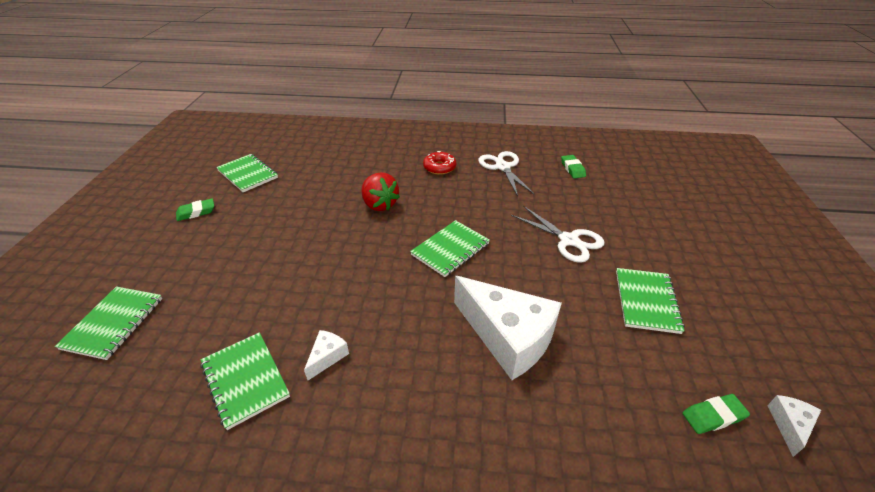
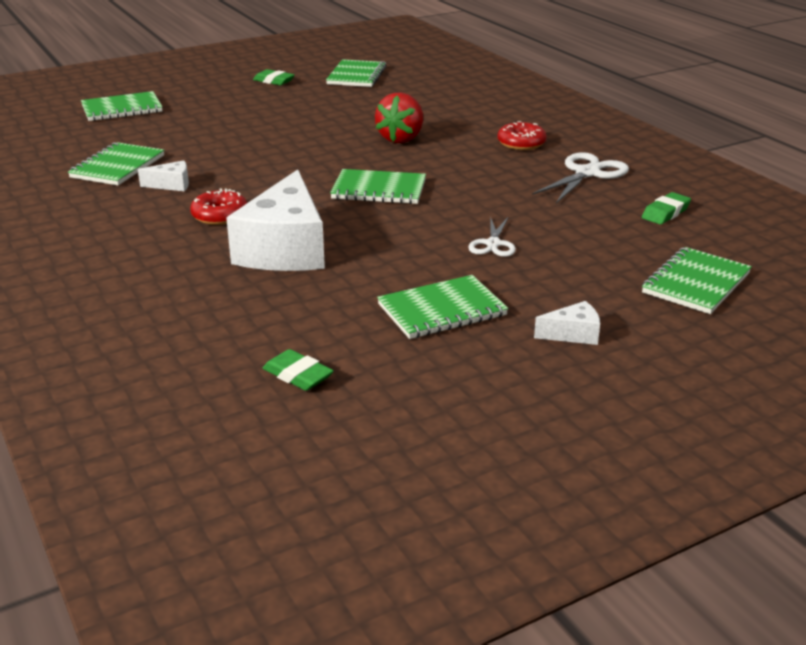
camera: 55 degrees right, 10 degrees down
(418, 350) = (220, 215): none -> red donut
(569, 240) = (493, 244): white scissors -> white scissors, size x0.62
(659, 199) = (696, 283): none -> green notebook
(789, 425) = (335, 425): white cheese -> white cheese (573, 334)

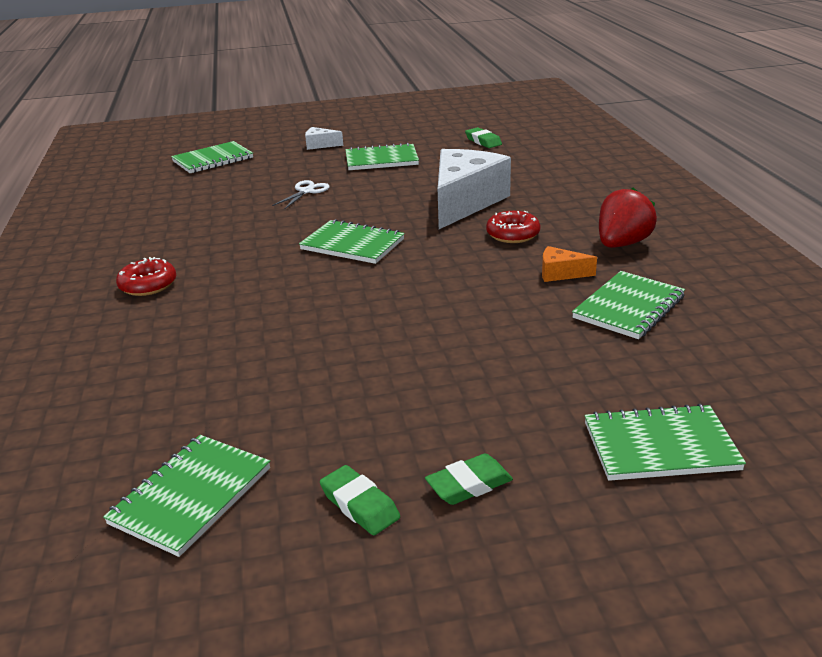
camera: 160 degrees left, 0 degrees up
(171, 185) = (560, 273): white cheese -> orange cheese
(401, 139) = (269, 310): red strawberry -> red strawberry (621, 244)
(587, 173) = (145, 241): white scissors -> none
(665, 213) = (148, 200): green eraser -> green eraser (469, 484)

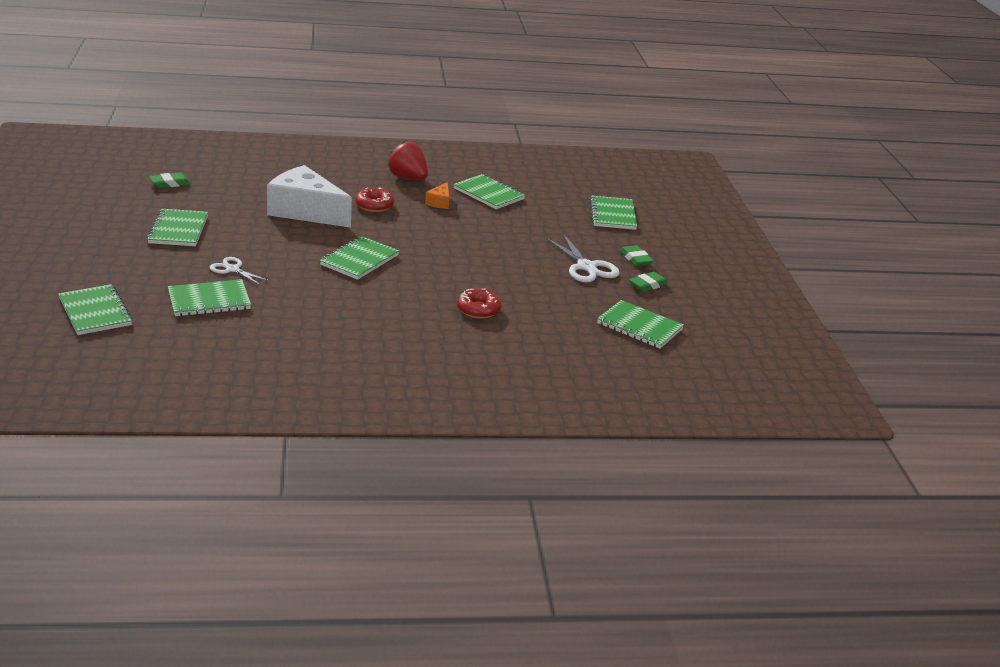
camera: 90 degrees left, 0 degrees up
(148, 285) = (389, 344): red donut -> red donut (478, 309)
(239, 192) = (209, 300): none -> green notebook
(320, 145) = (104, 253): white cheese -> none
(406, 422) = (586, 267): none -> white scissors

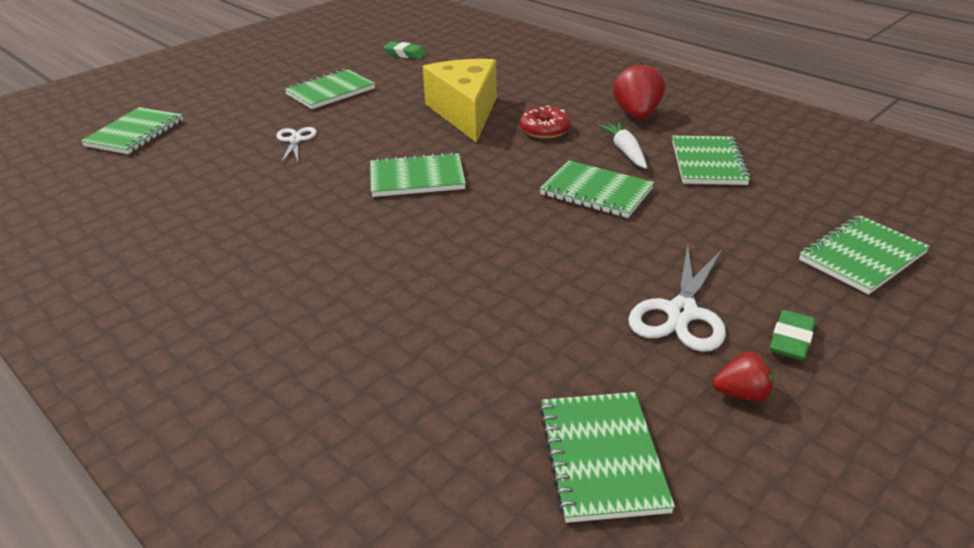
camera: 55 degrees right, 5 degrees up
(209, 300) = (220, 159): green notebook -> green notebook (596, 192)
(305, 211) = (465, 112): white cheese -> yellow cheese
(439, 202) = (625, 151): orange cheese -> white carrot
(478, 309) = (425, 295): red donut -> none
(648, 285) = (742, 394): green eraser -> red strawberry

